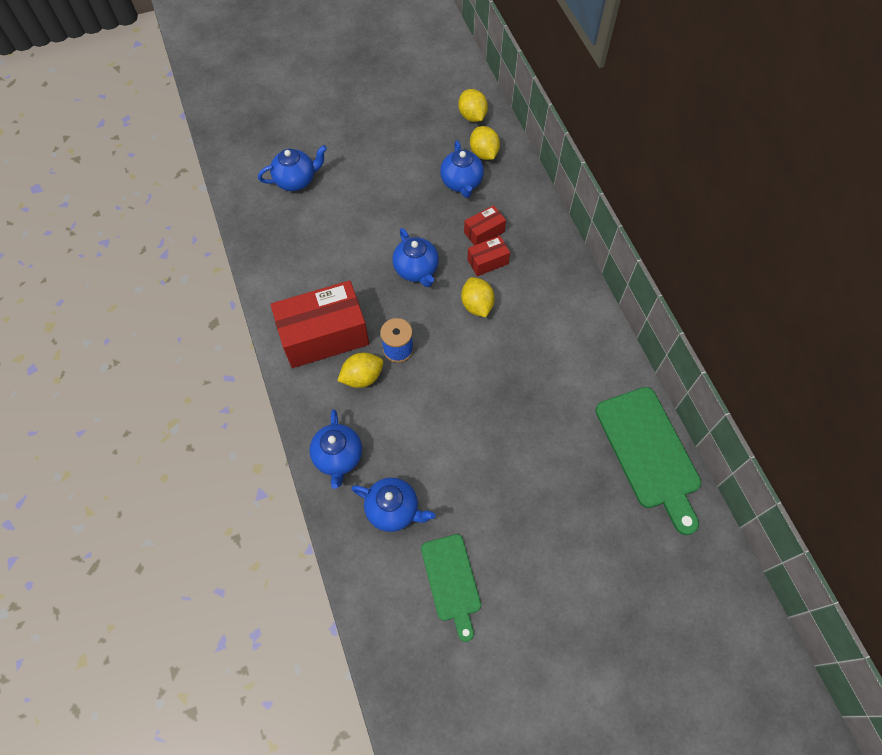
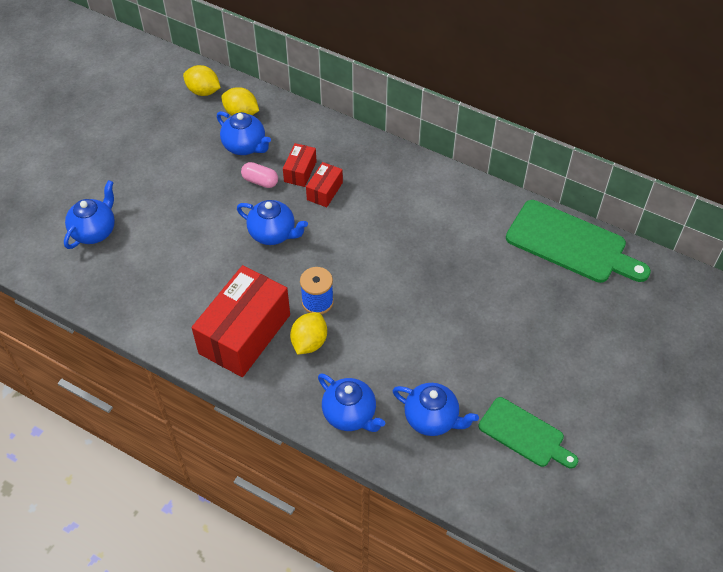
camera: 40 degrees left, 10 degrees down
(393, 510) = (432, 419): blue teapot -> blue teapot turned 45 degrees clockwise
(446, 220) = (260, 181): none -> pink capsule
(477, 305) = (348, 228): yellow lemon -> none

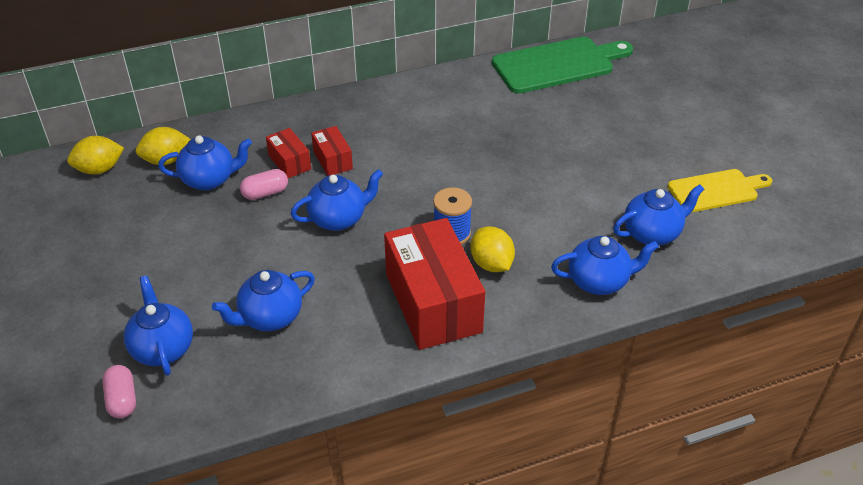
camera: 50 degrees left, 10 degrees down
(46, 242) = (122, 400): none -> pink capsule
(160, 262) = (270, 317): none -> blue teapot
(524, 434) = (716, 190): green cutting board -> yellow cutting board

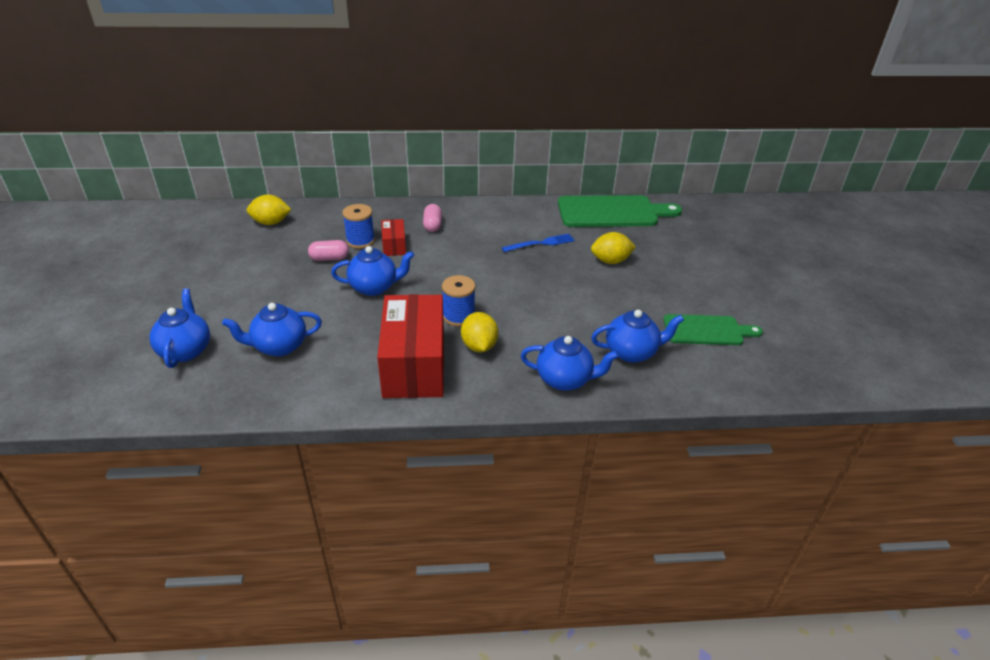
camera: 15 degrees right, 5 degrees down
(99, 169) = (220, 220): yellow lemon -> yellow lemon (610, 261)
(122, 400) = (133, 380): pink capsule -> pink capsule (432, 225)
(210, 180) = (294, 241): blue teapot -> none
(289, 162) = (360, 241): red box -> blue spool
(498, 121) = (541, 243): none -> blue fork
(716, 190) = (707, 330): yellow cutting board -> green cutting board

